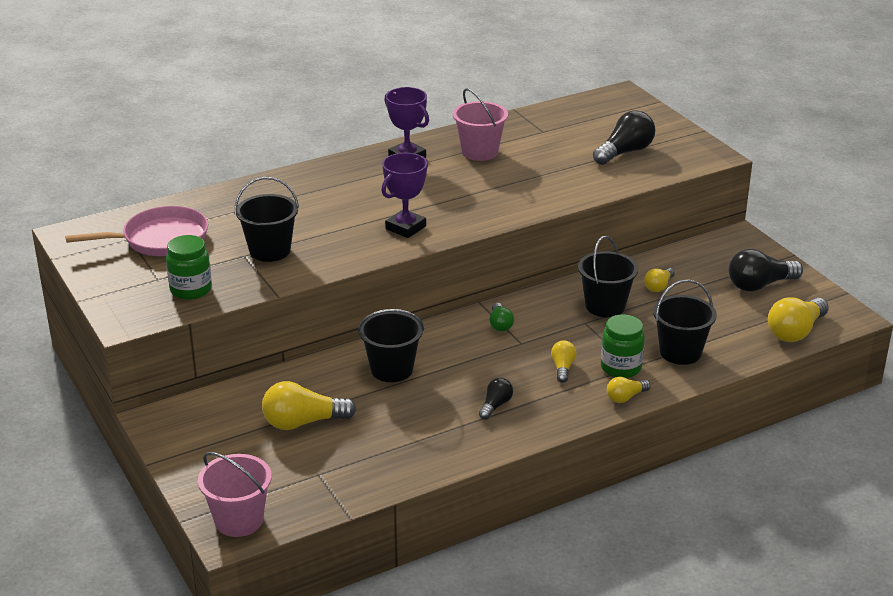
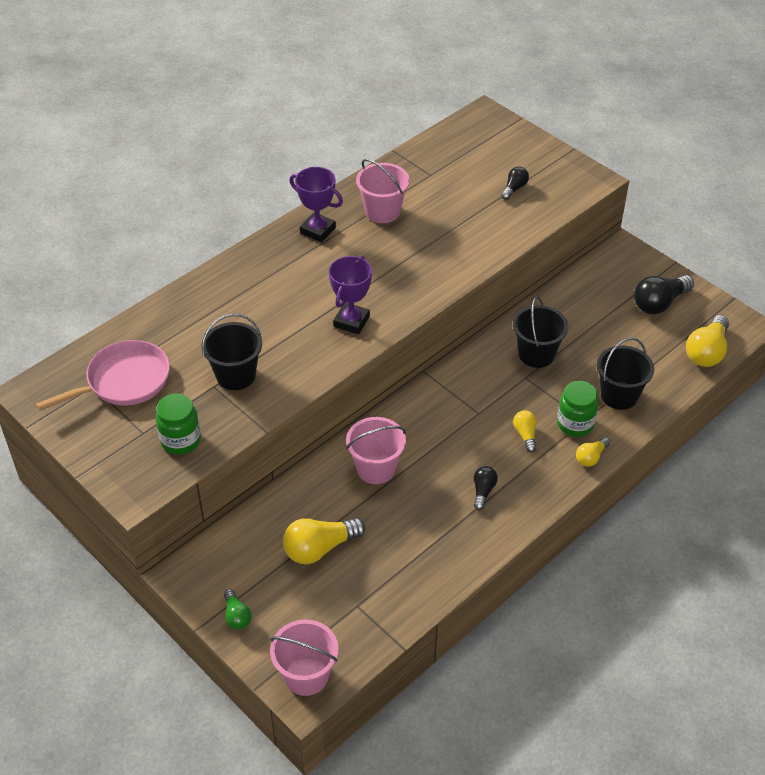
camera: 15 degrees left, 15 degrees up
(392, 369) = (376, 468): black bucket -> pink bucket
(500, 324) = (452, 395): green light bulb -> green light bulb (237, 616)
(625, 152) = (514, 188): black light bulb -> black light bulb, size x0.56
(658, 286) = (574, 322): yellow light bulb -> none

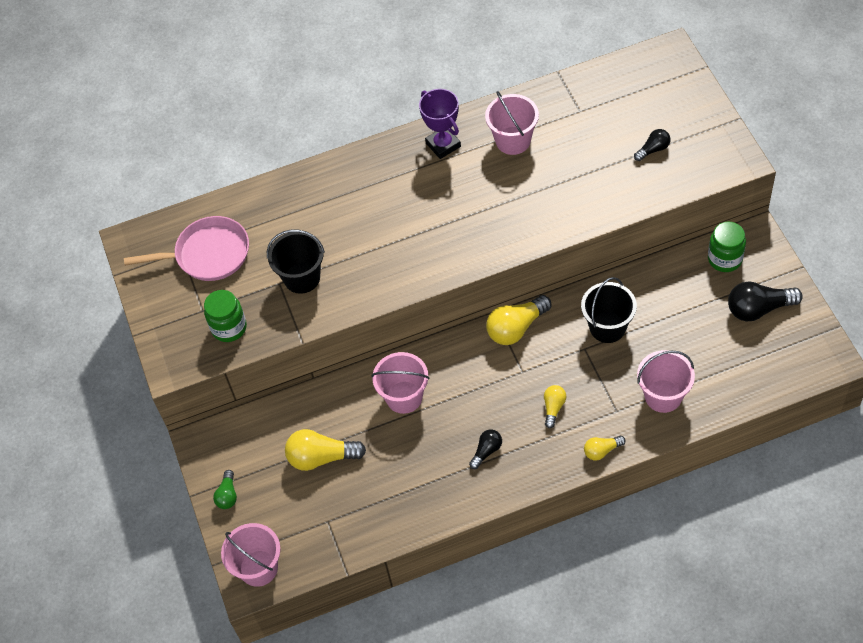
camera: 30 degrees right, 10 degrees up
(351, 321) = (426, 253): purple trophy -> none
(575, 424) = (605, 412): green jar -> green jar (724, 259)
(619, 395) = (663, 396): black bucket -> pink bucket
(706, 352) = (776, 377): yellow light bulb -> yellow light bulb (516, 328)

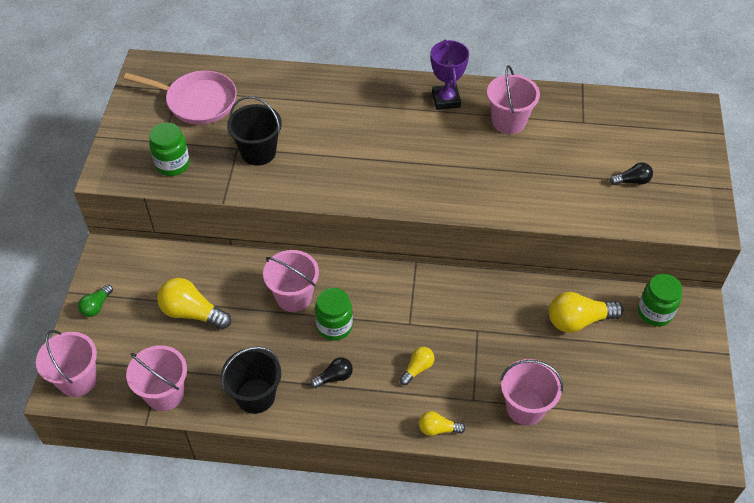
camera: 20 degrees right, 5 degrees down
(346, 540) = (164, 393): none -> pink bucket
(458, 406) = (334, 326): none -> green jar
(516, 328) = (427, 284): yellow light bulb -> yellow light bulb (578, 320)
(607, 327) = (509, 322): black bucket -> black bucket (255, 396)
(758, 309) = (663, 372): black light bulb -> none

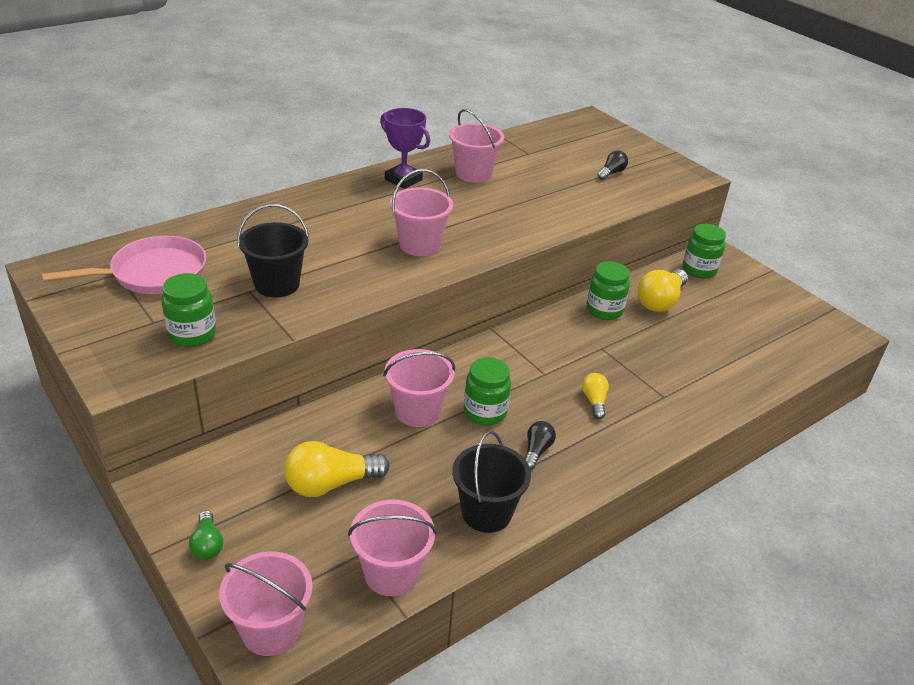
camera: 45 degrees left, 15 degrees down
(438, 429) = (667, 434): yellow light bulb -> none
(520, 300) = (604, 310): none -> green jar
(525, 407) = (704, 378): pink bucket -> pink bucket (420, 245)

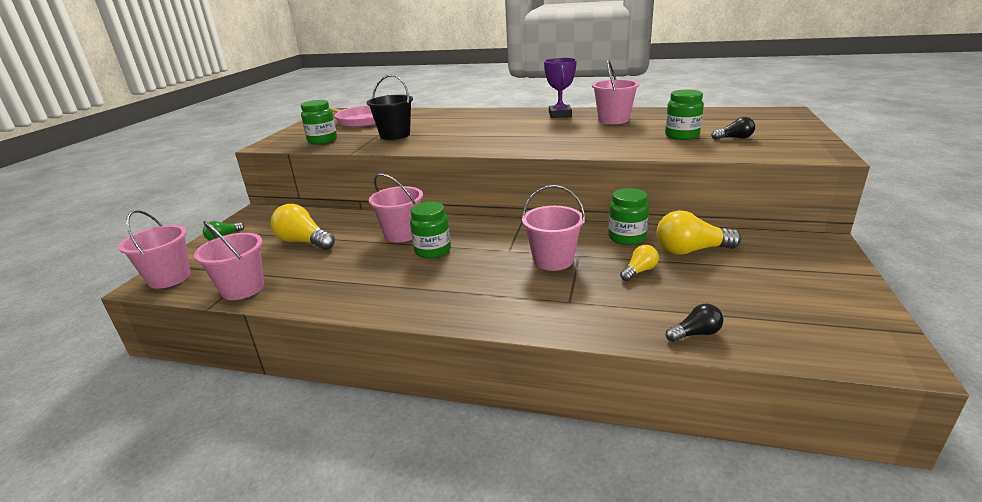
camera: 55 degrees right, 10 degrees down
(420, 245) = (500, 139): pink bucket -> pink bucket (553, 260)
(486, 512) = (331, 292): black bucket -> none
(537, 451) = (419, 282): black light bulb -> black light bulb (695, 334)
(594, 401) = (510, 278): yellow light bulb -> yellow light bulb (639, 271)
(699, 270) = (777, 246): green jar -> green jar (681, 136)

